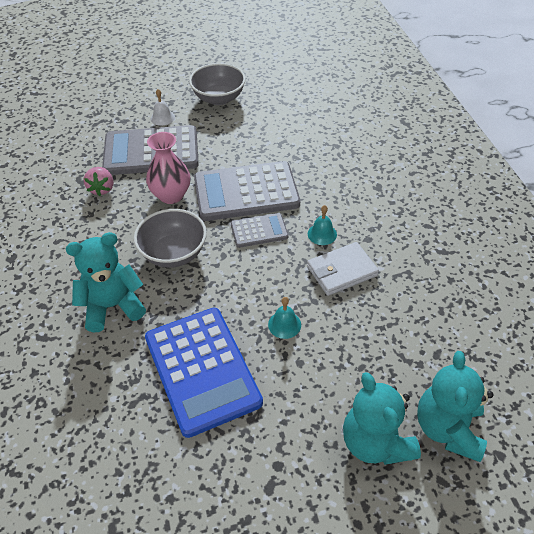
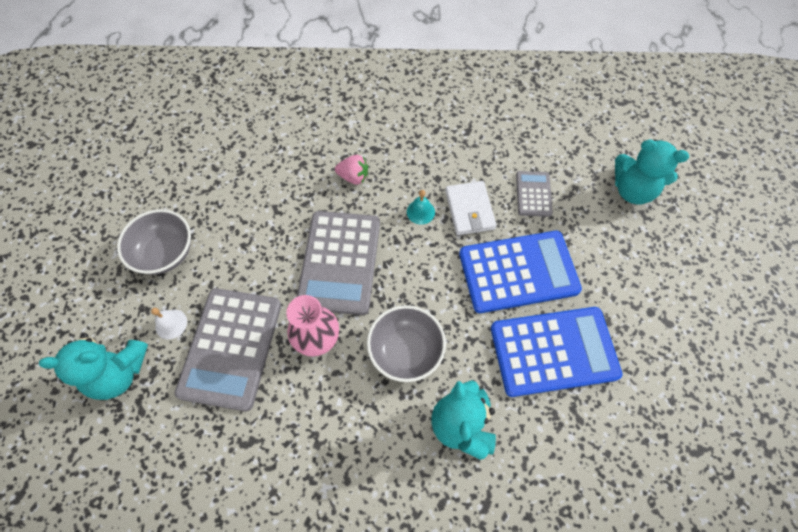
camera: 75 degrees left, 15 degrees up
(102, 189) = (275, 416): pink strawberry -> pink strawberry (353, 177)
(259, 230) = (399, 264): grey calculator -> grey calculator (533, 194)
(284, 324) = (518, 271): turquoise bell -> blue calculator
(375, 442) = (638, 239): turquoise teddy bear -> turquoise teddy bear (119, 373)

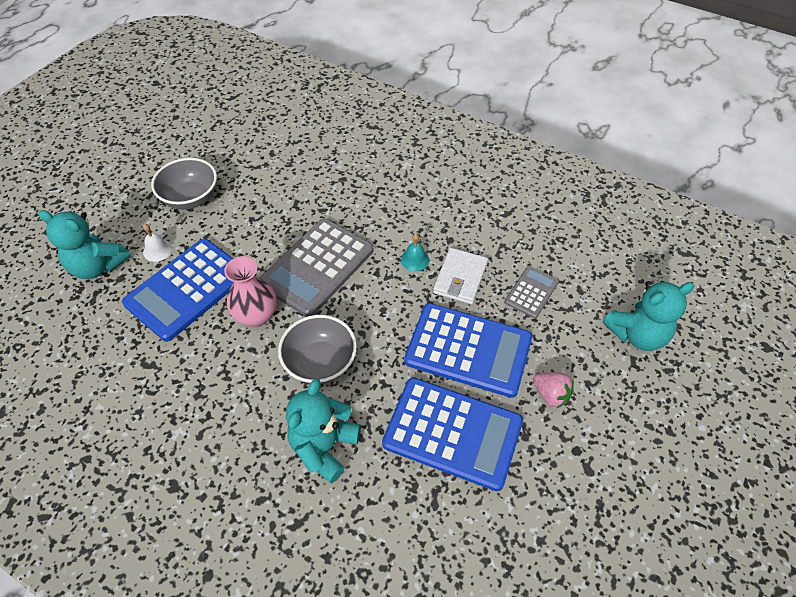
camera: 30 degrees right, 10 degrees down
(231, 348) = (187, 289): grey calculator -> blue calculator
(353, 177) = (377, 207): pink strawberry -> pink strawberry (550, 394)
(632, 190) = (637, 334): turquoise teddy bear -> turquoise teddy bear turned 75 degrees counterclockwise

